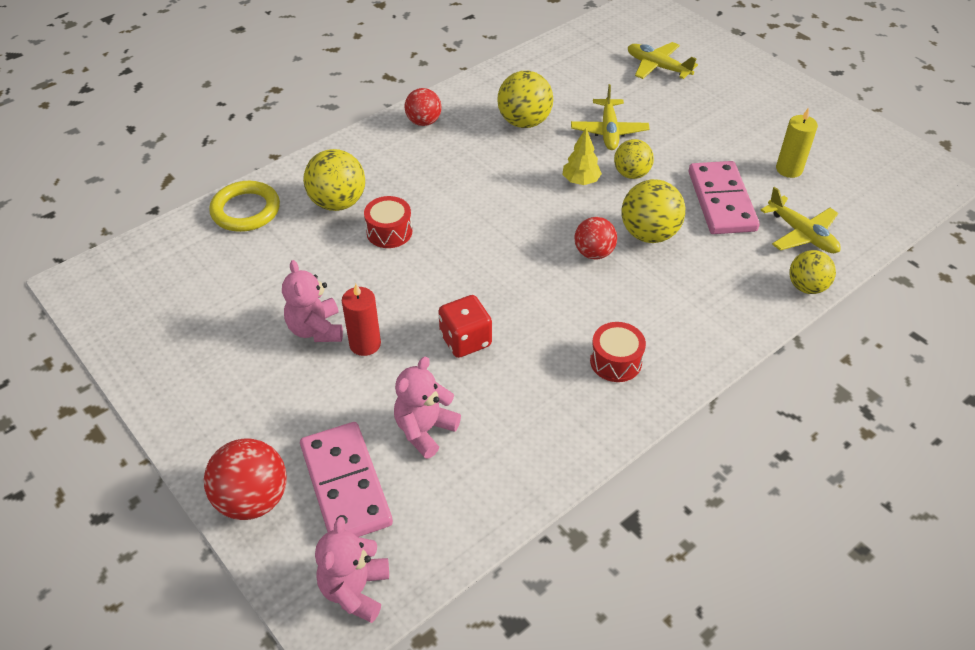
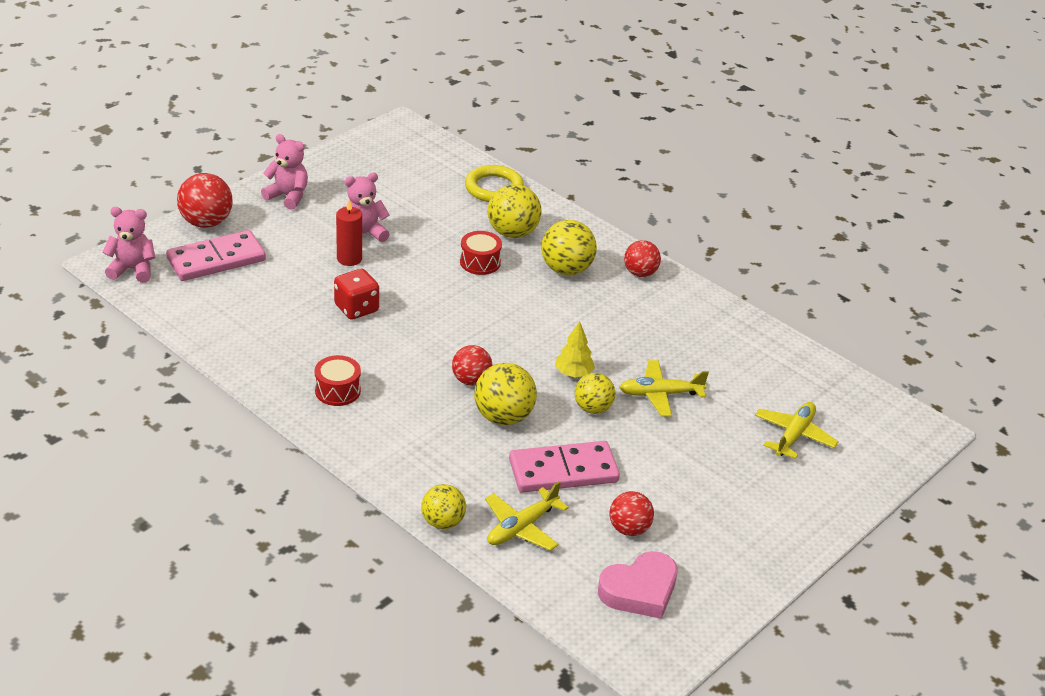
camera: 80 degrees right, 10 degrees down
(425, 430) = (264, 292): pink teddy bear -> pink teddy bear (288, 196)
(524, 122) = (659, 336): yellow ball -> yellow ball (566, 269)
(789, 169) = (629, 529): yellow candle -> red ball
(860, 172) = (639, 590): none -> pink heart

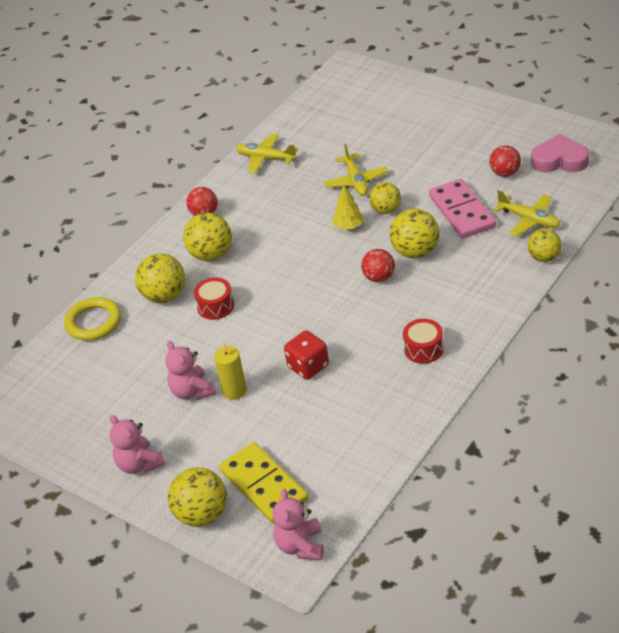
camera: 90 degrees left, 5 degrees up
(206, 222) = (202, 514): red ball -> yellow ball
(216, 260) = (264, 485): pink domino -> yellow domino
(288, 196) = (139, 464): pink teddy bear -> pink teddy bear turned 60 degrees counterclockwise
(349, 258) = (234, 391): red candle -> yellow candle
(639, 590) = (559, 160): pink heart -> pink heart turned 45 degrees counterclockwise
(794, 435) = (375, 118): yellow plane -> yellow plane (265, 158)

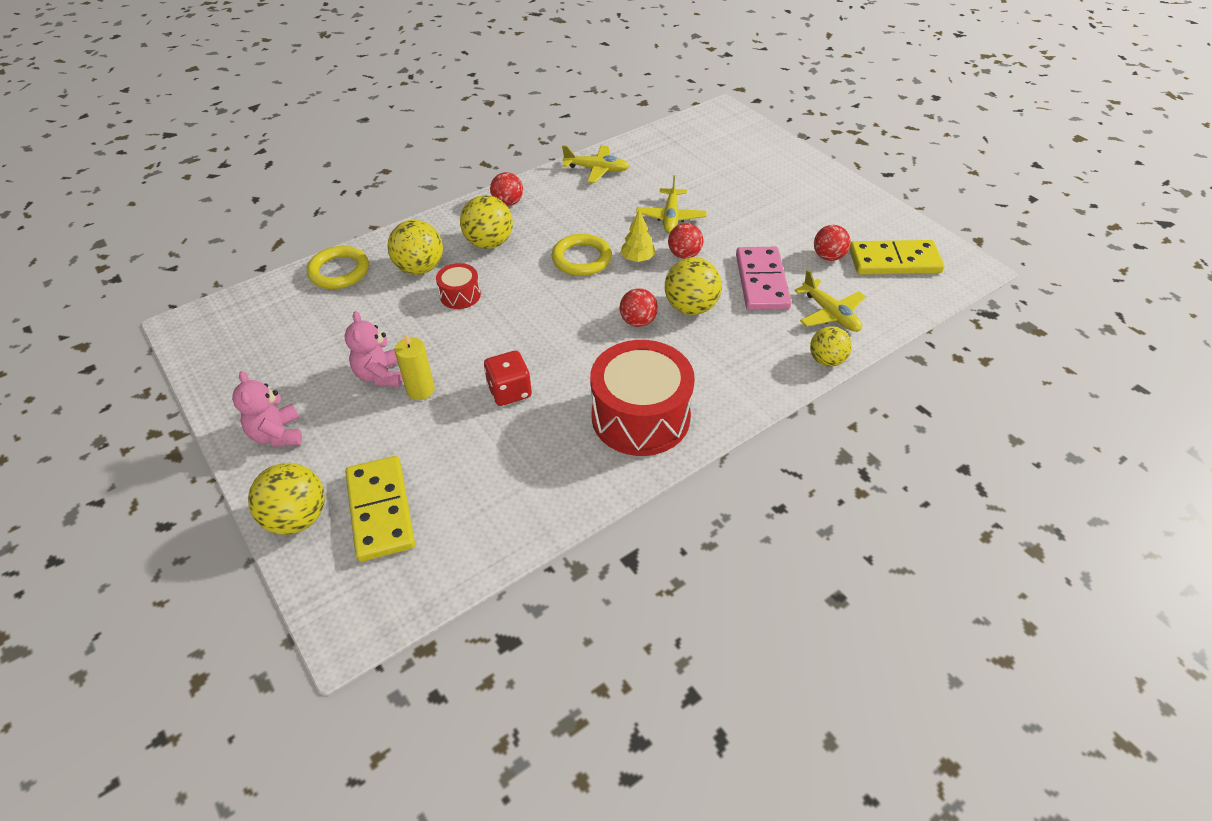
camera: 15 degrees right, 5 degrees up
(265, 158) = (597, 169): yellow plane -> yellow plane turned 150 degrees clockwise
(300, 241) = (581, 259): none -> yellow ring
(300, 546) = (371, 602): pink teddy bear -> none
(386, 210) = (684, 255): yellow ball -> red ball
(423, 349) = (640, 417): red drum -> red drum, size x2.11
(559, 160) = (894, 261): pink heart -> yellow domino

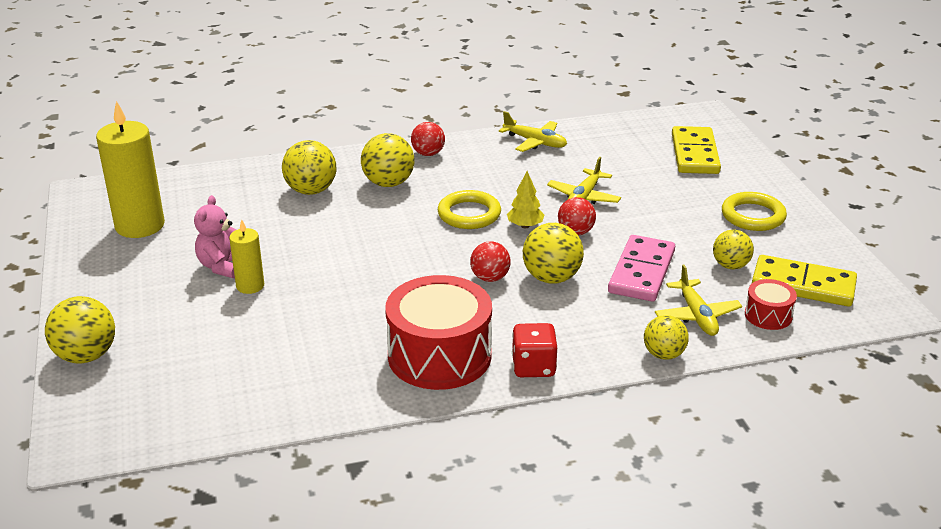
camera: 20 degrees right, 15 degrees down
(268, 350) = (140, 225): none -> yellow candle
(277, 434) = (108, 290): pink teddy bear -> none
(339, 271) = (237, 178): yellow ring -> yellow ring (753, 216)
(381, 510) = (158, 368): yellow domino -> yellow domino (695, 154)
(460, 295) = (334, 219): red drum -> red drum (768, 315)
(509, 391) = (329, 306): red dice -> red dice (533, 367)
(828, 256) = (730, 265): red ball -> yellow ball

